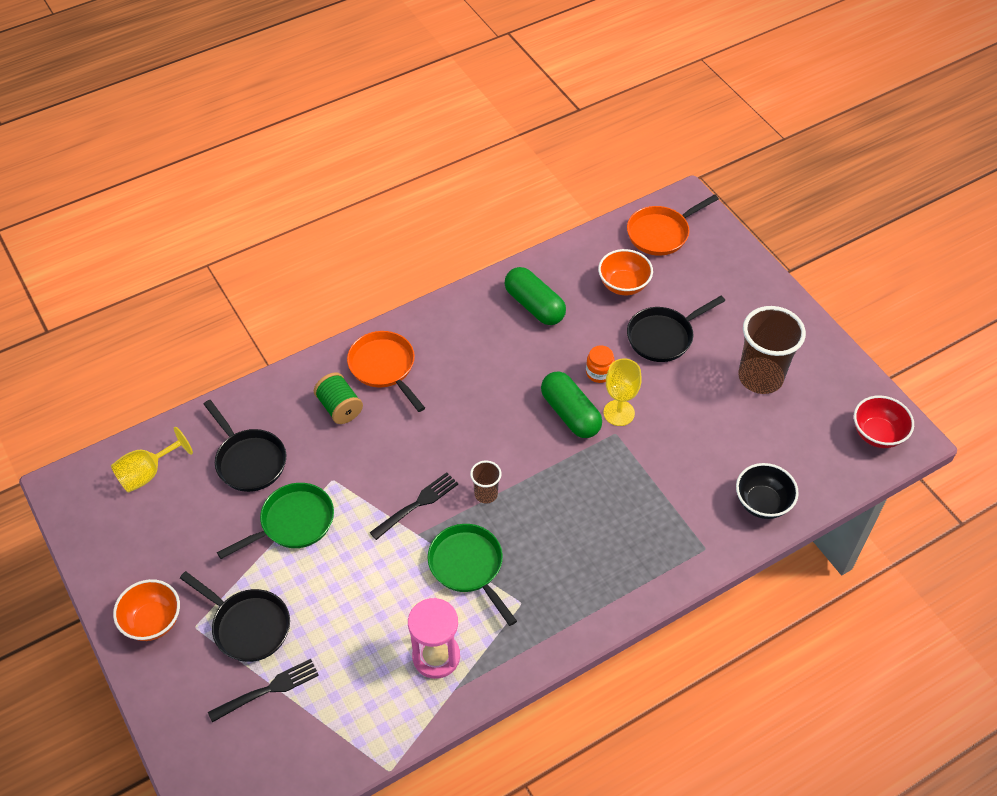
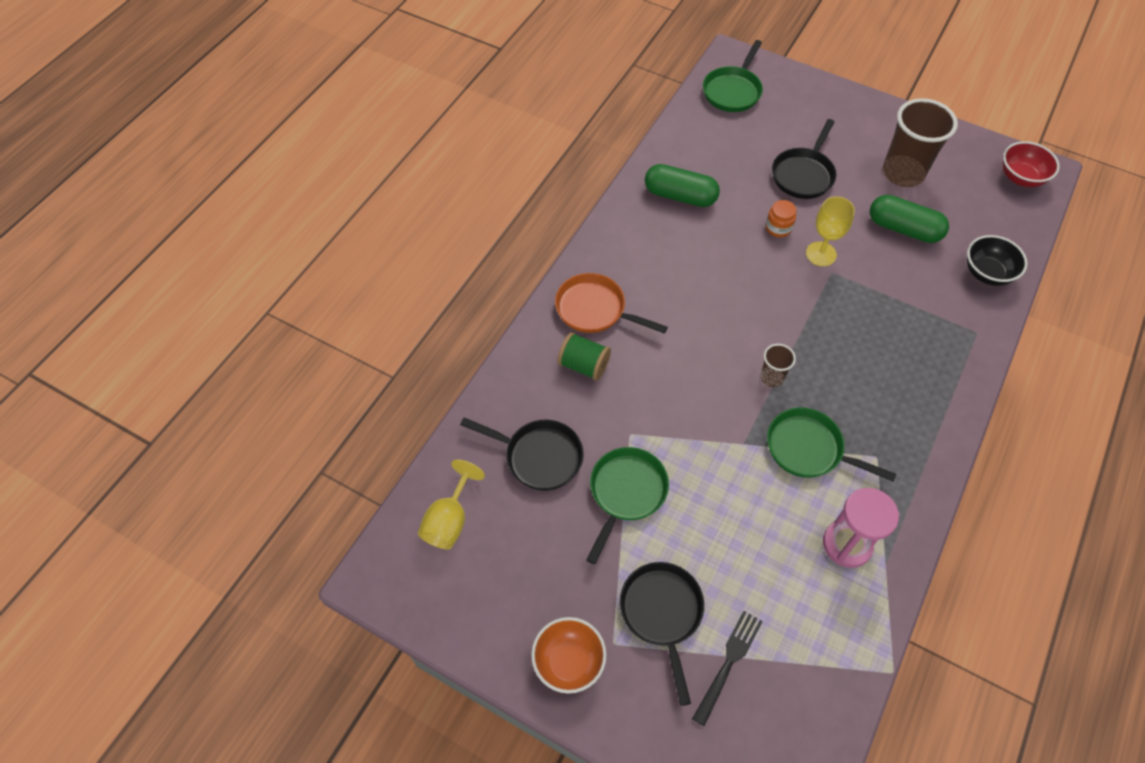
camera: 30 degrees left, 5 degrees up
(248, 626) = (662, 613): black pan -> black pan turned 105 degrees counterclockwise
(417, 504) = (721, 417): black fork -> none
(570, 414) = (783, 273): green capsule -> green capsule (903, 229)
(623, 285) = (738, 146): orange bowl -> none
(661, 233) = (733, 91): orange pan -> green pan

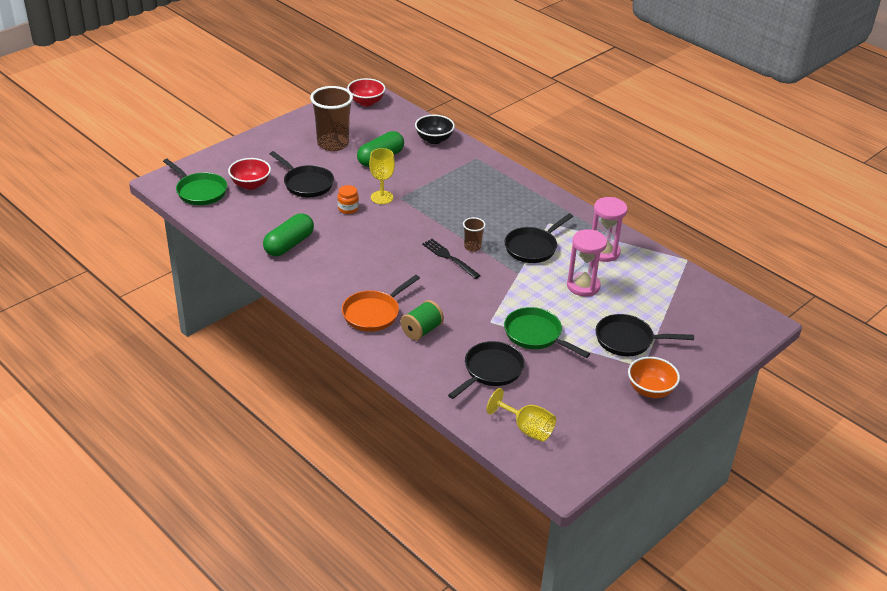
camera: 75 degrees left, 20 degrees down
(728, 663) = (667, 321): black fork -> black fork (449, 258)
(755, 531) = (583, 286): none -> pink hourglass
(771, 127) = (250, 185): none -> red bowl
(809, 449) = (533, 247): green pan -> black pan

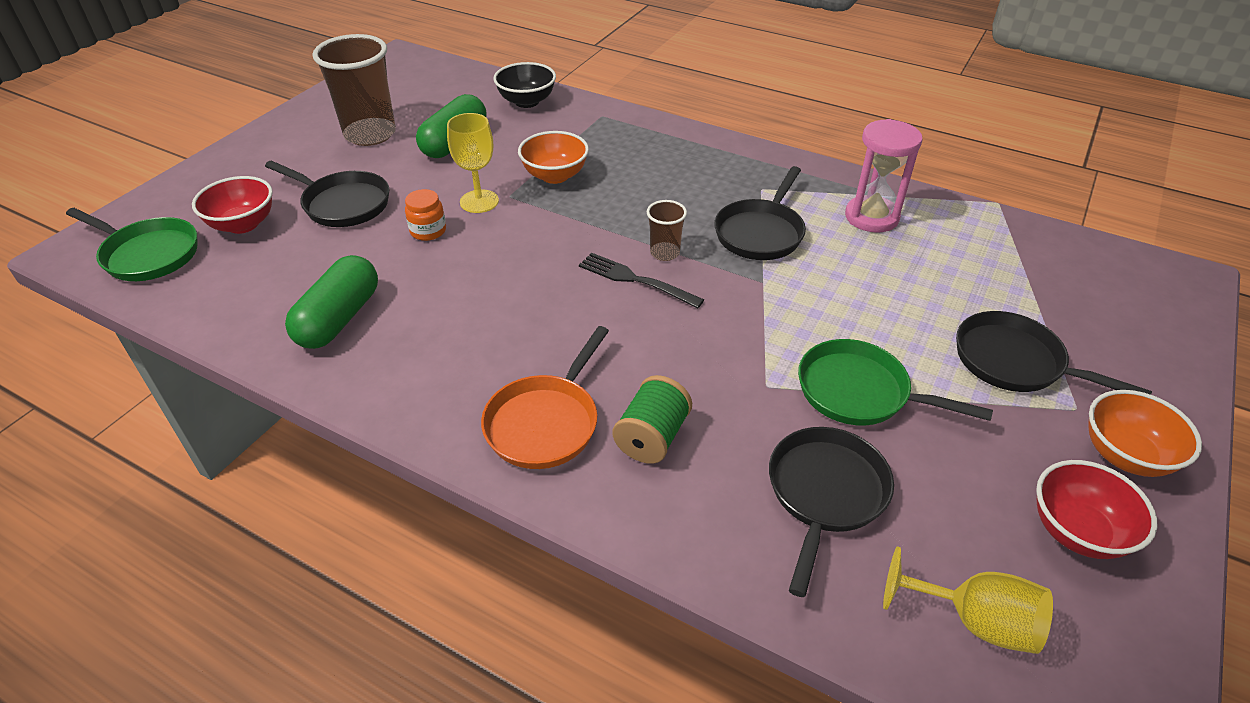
camera: 15 degrees left, 5 degrees up
(366, 102) = (404, 69): red bowl -> red bowl (1077, 531)
(431, 191) = (555, 176): none -> orange bowl
(583, 286) = (878, 280): pink hourglass -> none
(628, 340) = (1015, 362): black pan -> black pan turned 45 degrees clockwise

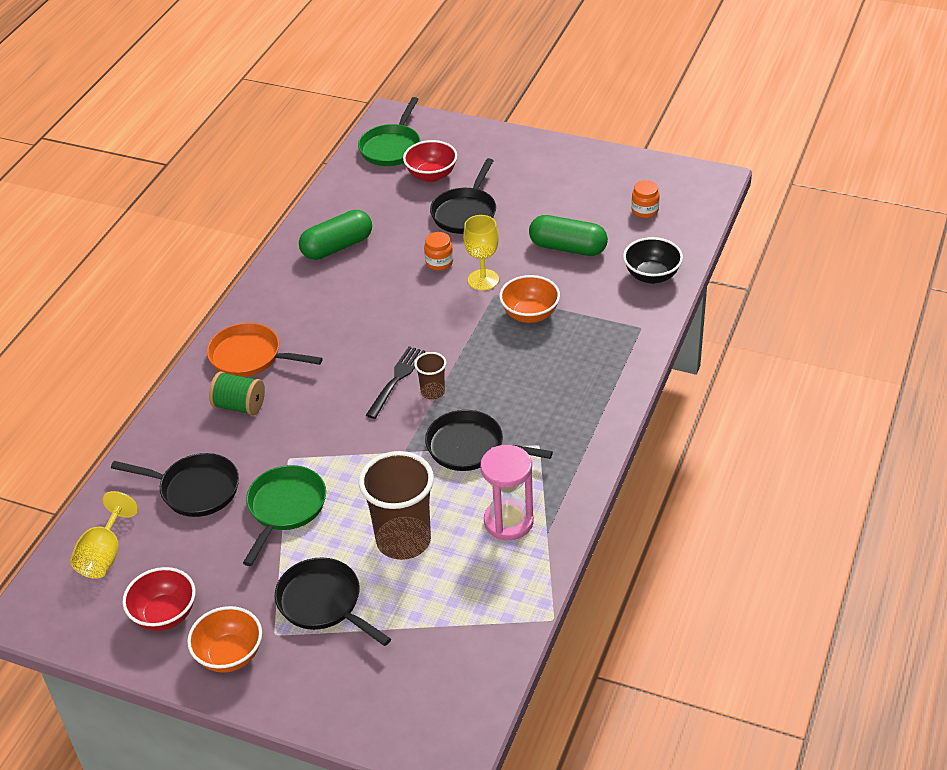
camera: 85 degrees right, 0 degrees up
(339, 318) = (337, 247): green capsule -> green capsule turned 45 degrees counterclockwise
(370, 134) = (567, 199): brown cup -> brown cup (403, 540)
(422, 94) = (645, 210): none -> orange jar
(1015, 362) = (323, 603): black pan -> black pan turned 75 degrees counterclockwise

